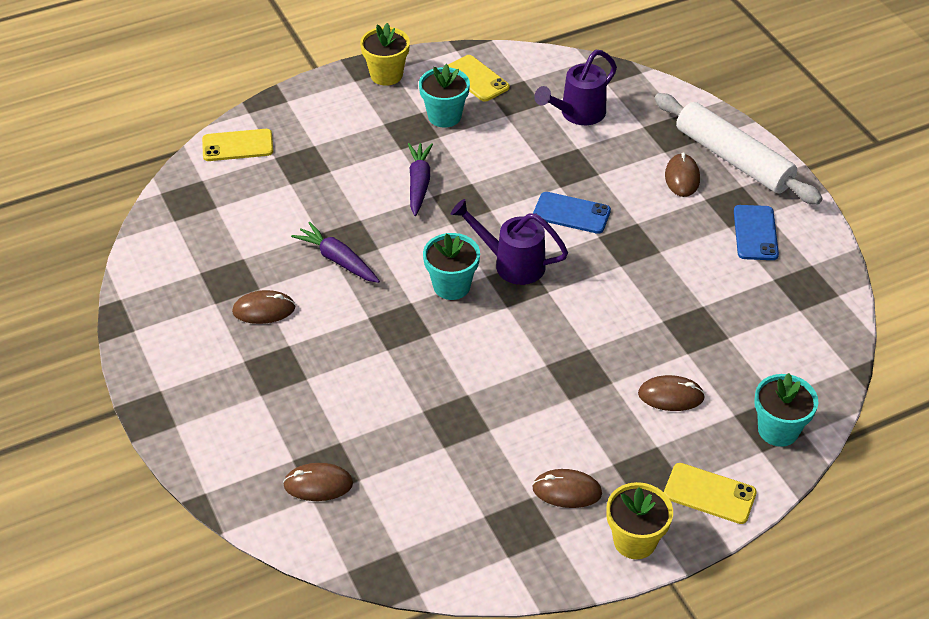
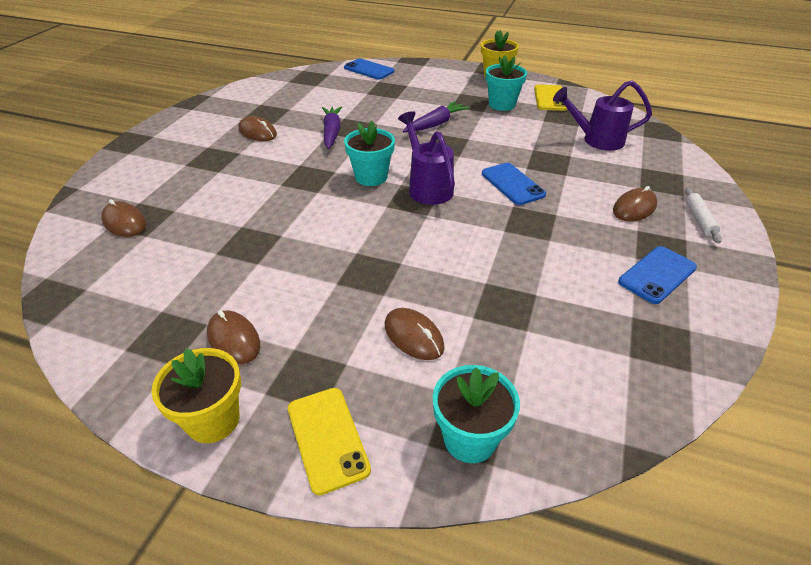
camera: 45 degrees right, 5 degrees down
(237, 146) = (369, 70): yellow phone -> blue phone
(733, 159) = (699, 219): white rolling pin -> white rolling pin, size x0.41

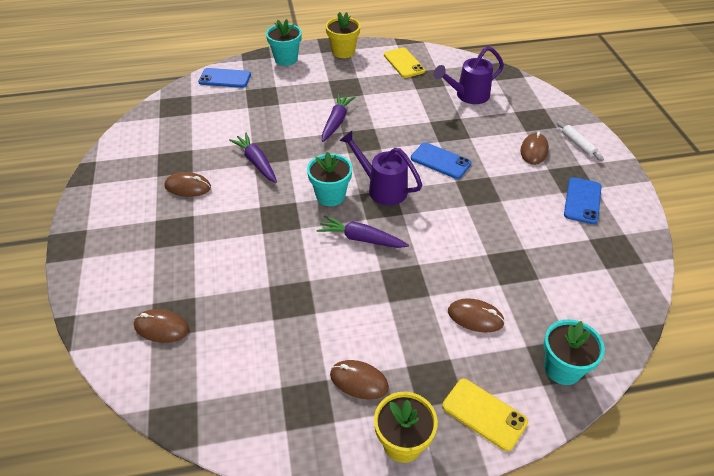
camera: 30 degrees left, 5 degrees up
(364, 220) = (361, 239): none -> purple carrot
(502, 104) = (372, 82): turquoise flower pot -> turquoise flower pot (286, 59)

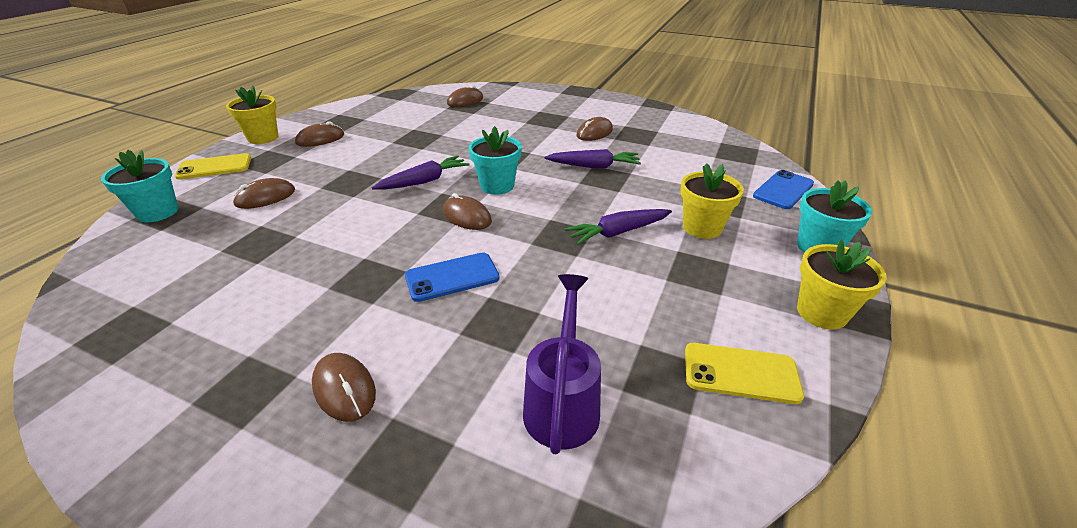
camera: 125 degrees right, 10 degrees down
(301, 96) = (702, 228): none -> yellow flower pot
(336, 122) = (618, 232): purple carrot -> purple carrot turned 105 degrees clockwise
(382, 188) = (467, 216): purple watering can -> brown mouse
(578, 144) = (270, 471): white rolling pin -> none
(582, 201) = (205, 365): blue phone -> none

